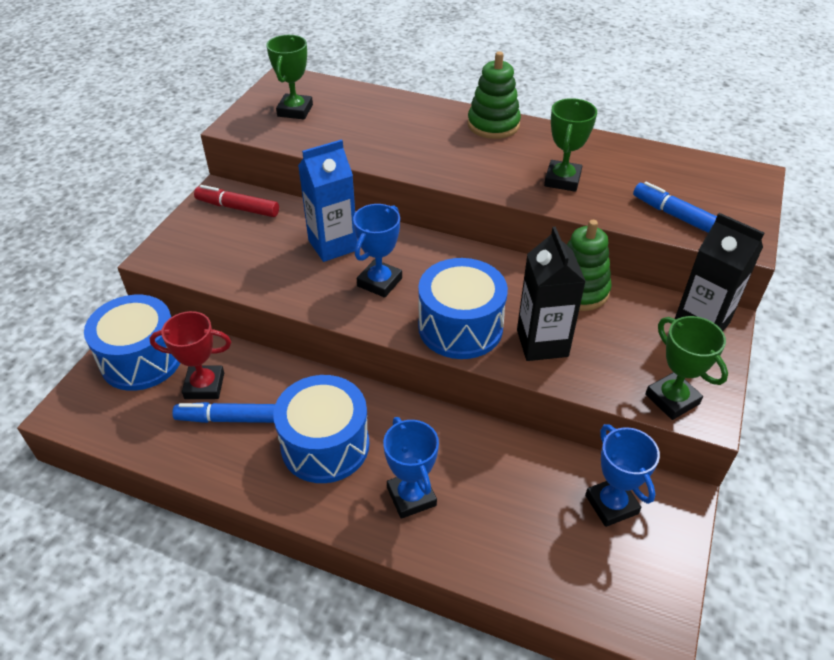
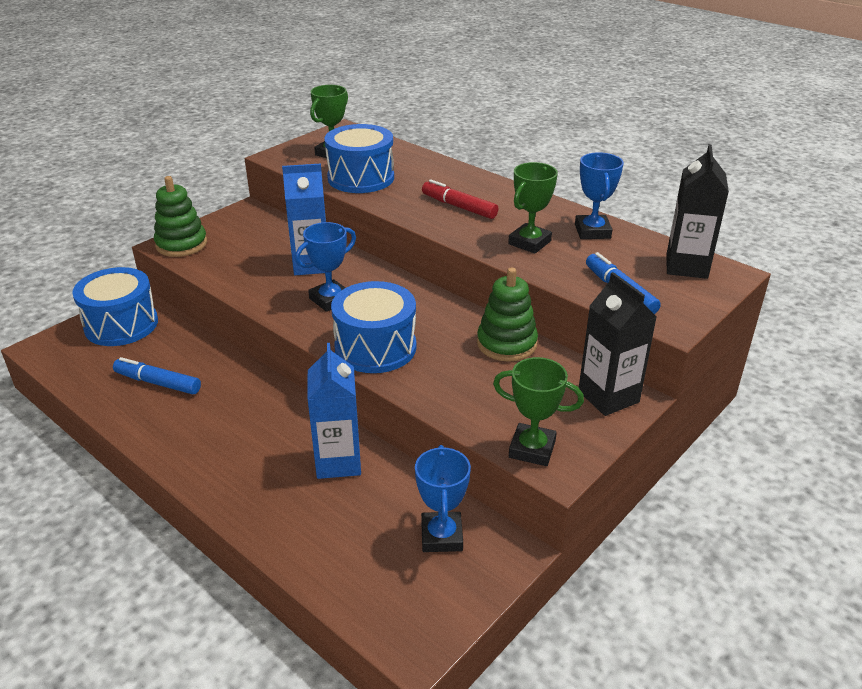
camera: 20 degrees right, 10 degrees down
(204, 386) = (155, 355): red trophy -> none
(237, 208) = (253, 223): red marker -> red marker (459, 207)
(325, 445) = (221, 421): blue drum -> blue drum (361, 178)
(411, 496) = (265, 479): blue trophy -> blue trophy (592, 231)
(470, 455) = (338, 462): none -> blue carton
(493, 125) = (499, 191): green stacking toy -> green stacking toy (181, 244)
(542, 343) = (440, 376): black carton -> black carton (686, 266)
(672, 399) = (532, 449): green trophy -> green trophy turned 60 degrees counterclockwise

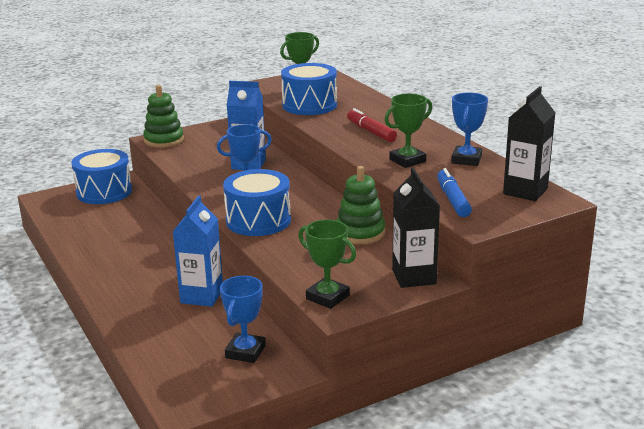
camera: 20 degrees right, 10 degrees down
(158, 383) = (107, 230): blue marker -> none

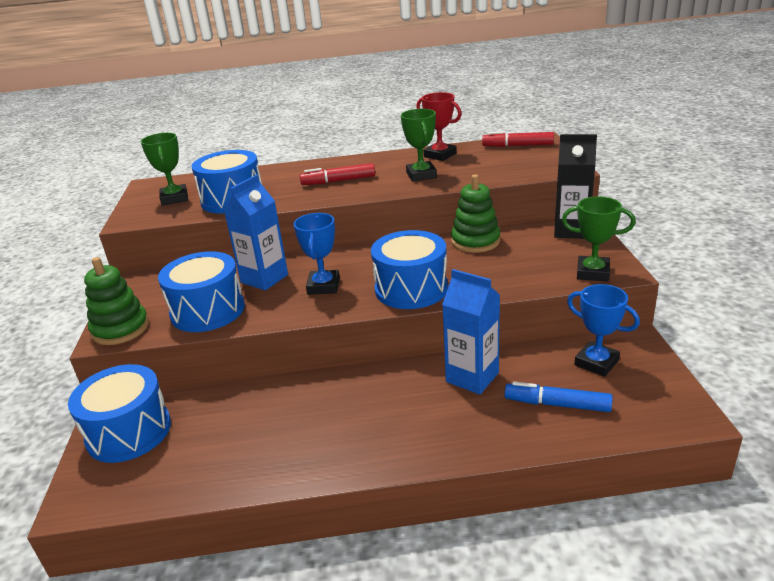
camera: 65 degrees left, 5 degrees up
(196, 158) = (207, 310): none -> blue drum
(327, 297) = (593, 273): green trophy -> green trophy turned 45 degrees clockwise
(452, 199) = (516, 170): blue marker -> blue marker (557, 404)
(466, 159) = (440, 155): blue trophy -> red trophy
(525, 191) = (517, 146): black carton -> red marker

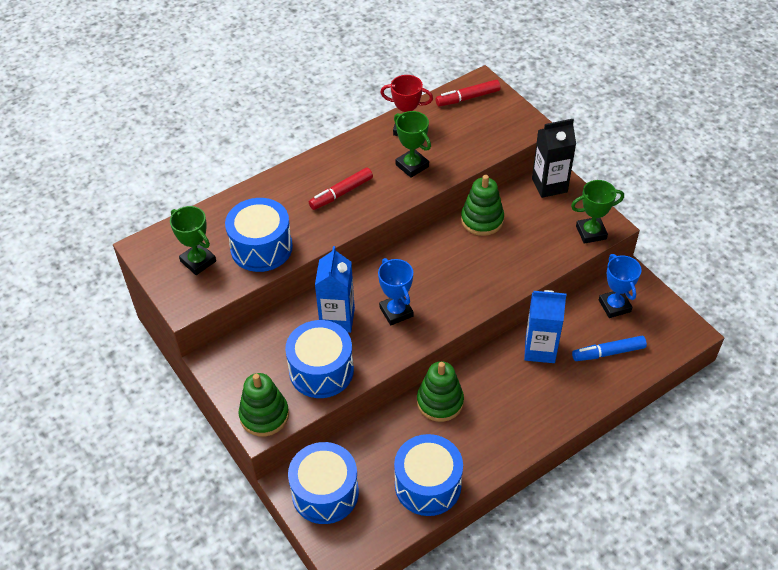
camera: 30 degrees left, 20 degrees up
(320, 390) = (440, 402): none -> green stacking toy
(411, 289) = (469, 292): blue drum -> blue drum (428, 485)
(596, 362) = (614, 306): blue trophy -> blue trophy turned 60 degrees clockwise

